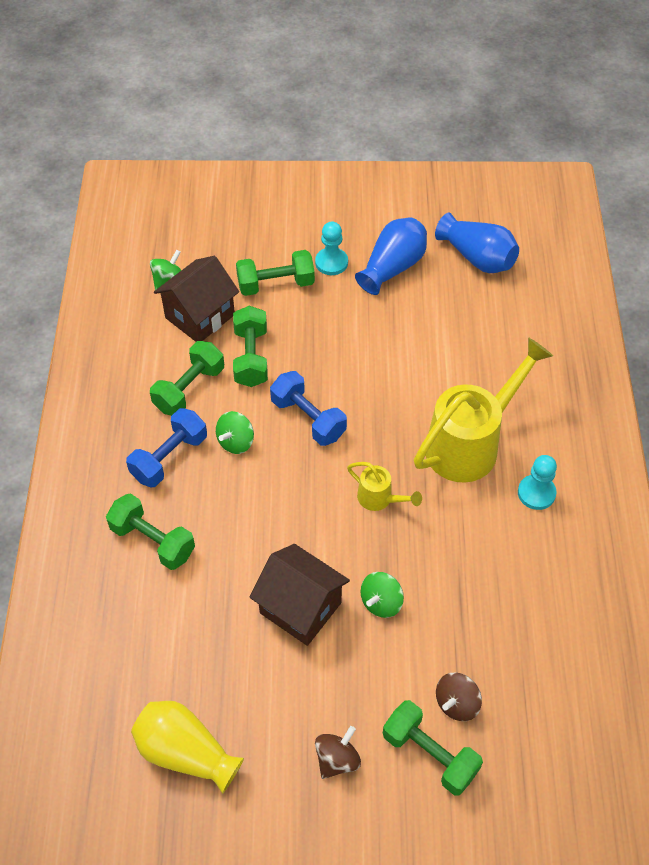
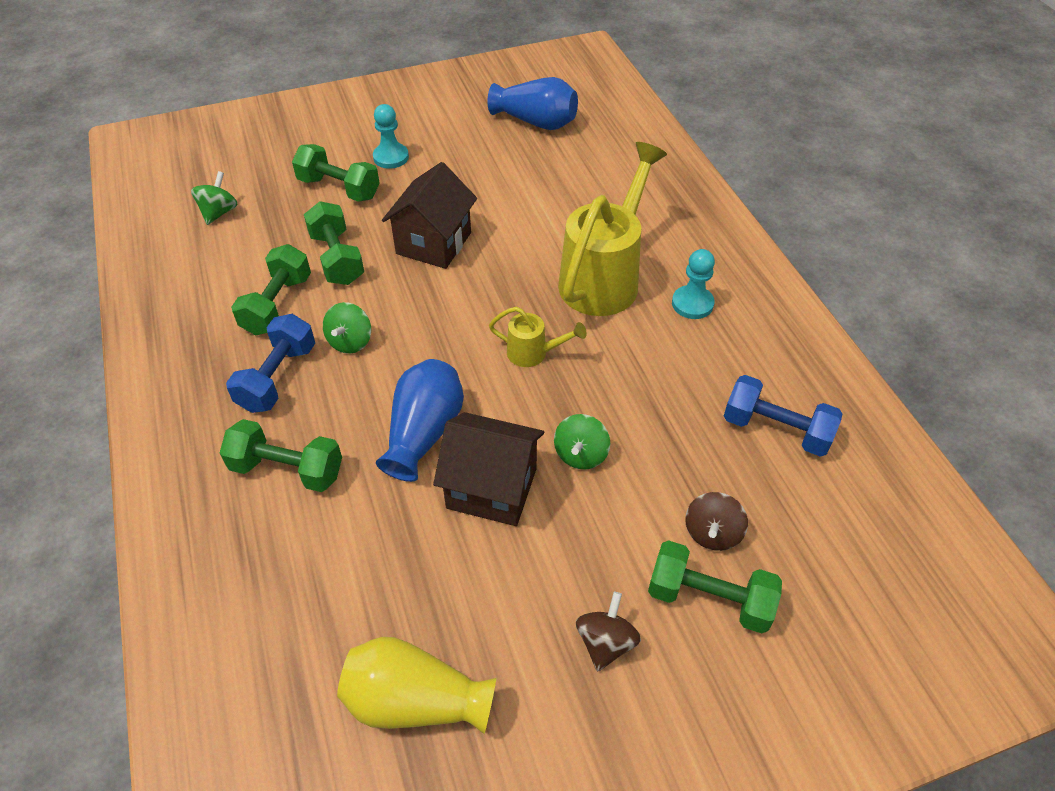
camera: 20 degrees left, 5 degrees down
(200, 316) = (265, 235): brown house -> brown house (434, 243)
(276, 284) = (339, 188): green dumbbell -> green dumbbell turned 60 degrees clockwise
(308, 418) = (423, 299): blue dumbbell -> blue dumbbell (776, 430)
(392, 267) = (455, 147): blue vase -> blue vase (424, 432)

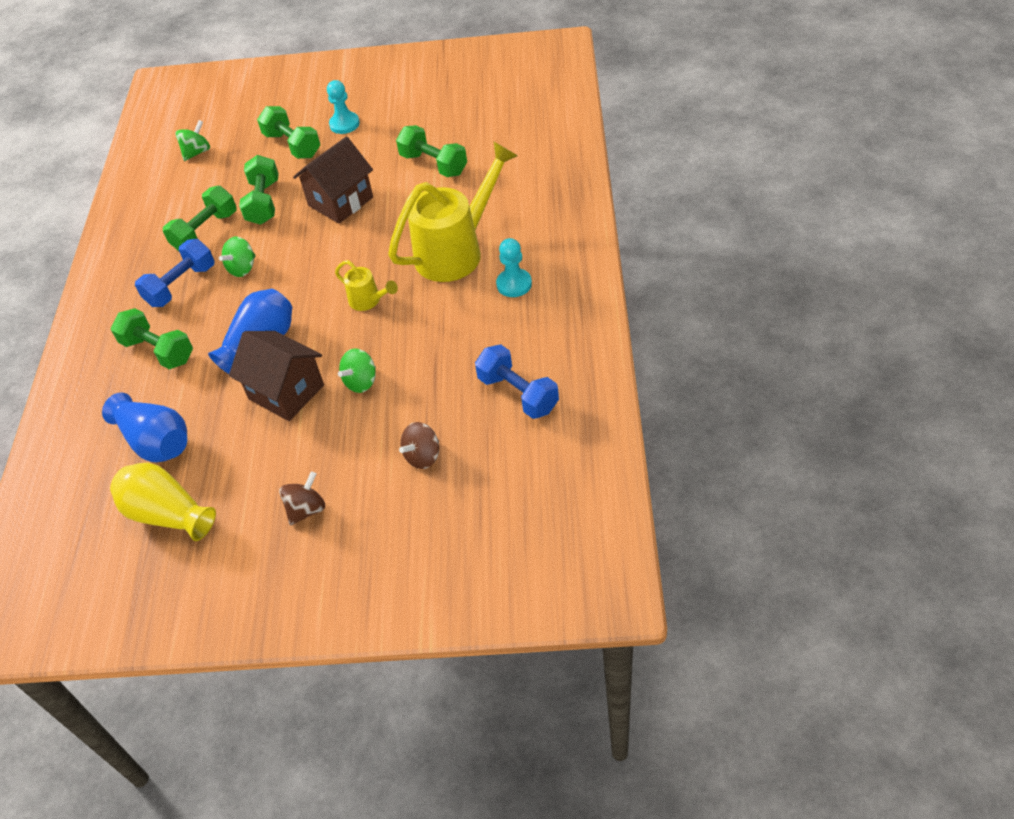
camera: 25 degrees right, 0 degrees up
(536, 122) = (477, 108): blue vase -> blue vase (156, 442)
(709, 598) = (393, 499): green dumbbell -> green dumbbell (434, 164)

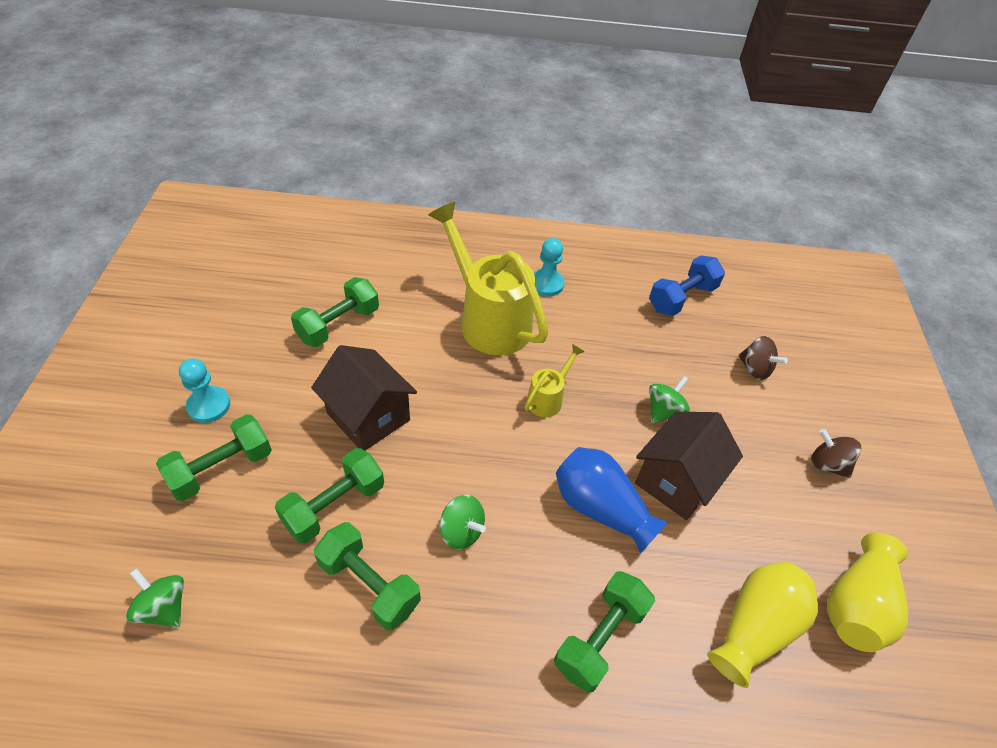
camera: 95 degrees left, 0 degrees up
(156, 442) = (754, 628): blue vase -> yellow vase
(181, 285) = (476, 614): blue dumbbell -> none
(264, 202) = (334, 505): green dumbbell -> green dumbbell turned 45 degrees counterclockwise
(361, 382) = (664, 411): green spinning top -> green spinning top turned 90 degrees counterclockwise

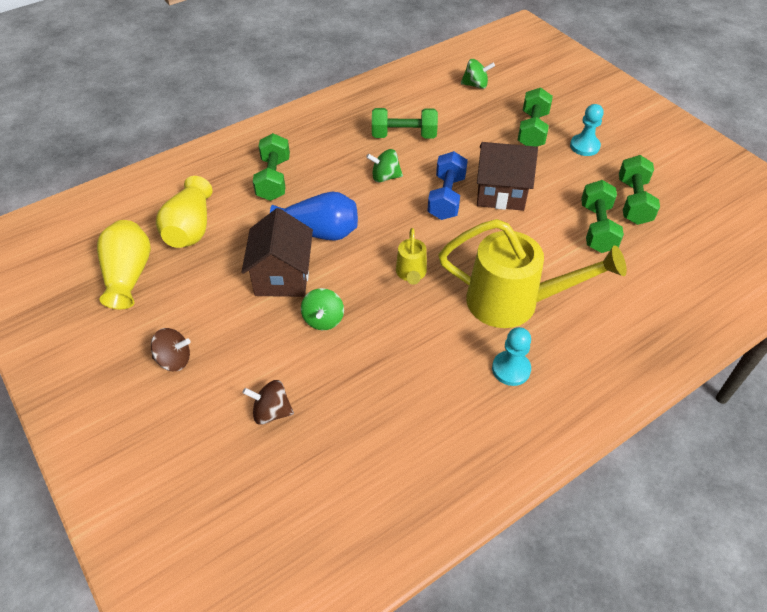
camera: 145 degrees right, 0 degrees up
(334, 505) = (459, 149): green dumbbell -> green dumbbell (633, 202)
(682, 298) = (385, 448): blue dumbbell -> blue dumbbell (446, 197)

